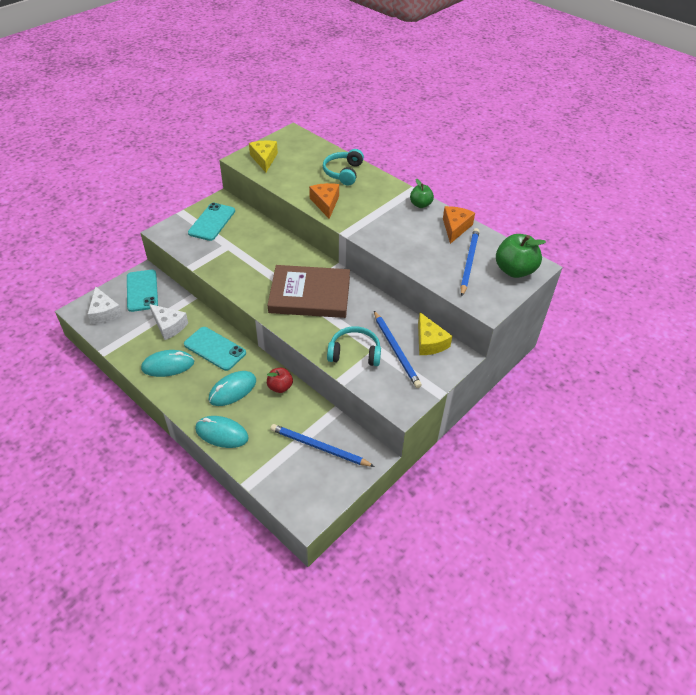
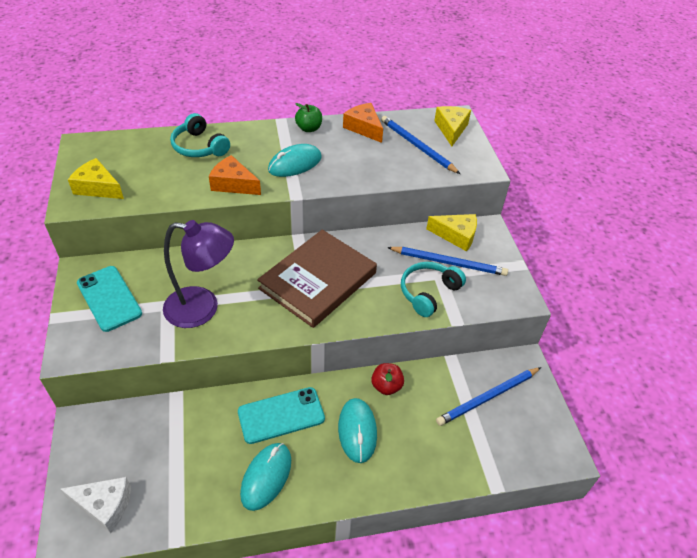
camera: 55 degrees left, 0 degrees up
(142, 291) = (110, 441): turquoise phone -> none
(169, 326) = (201, 443): white cheese -> none
(222, 433) = (412, 474): turquoise mouse -> turquoise mouse (295, 164)
(238, 260) = (202, 308): none -> purple lamp
(514, 270) = (451, 129): green apple -> yellow cheese

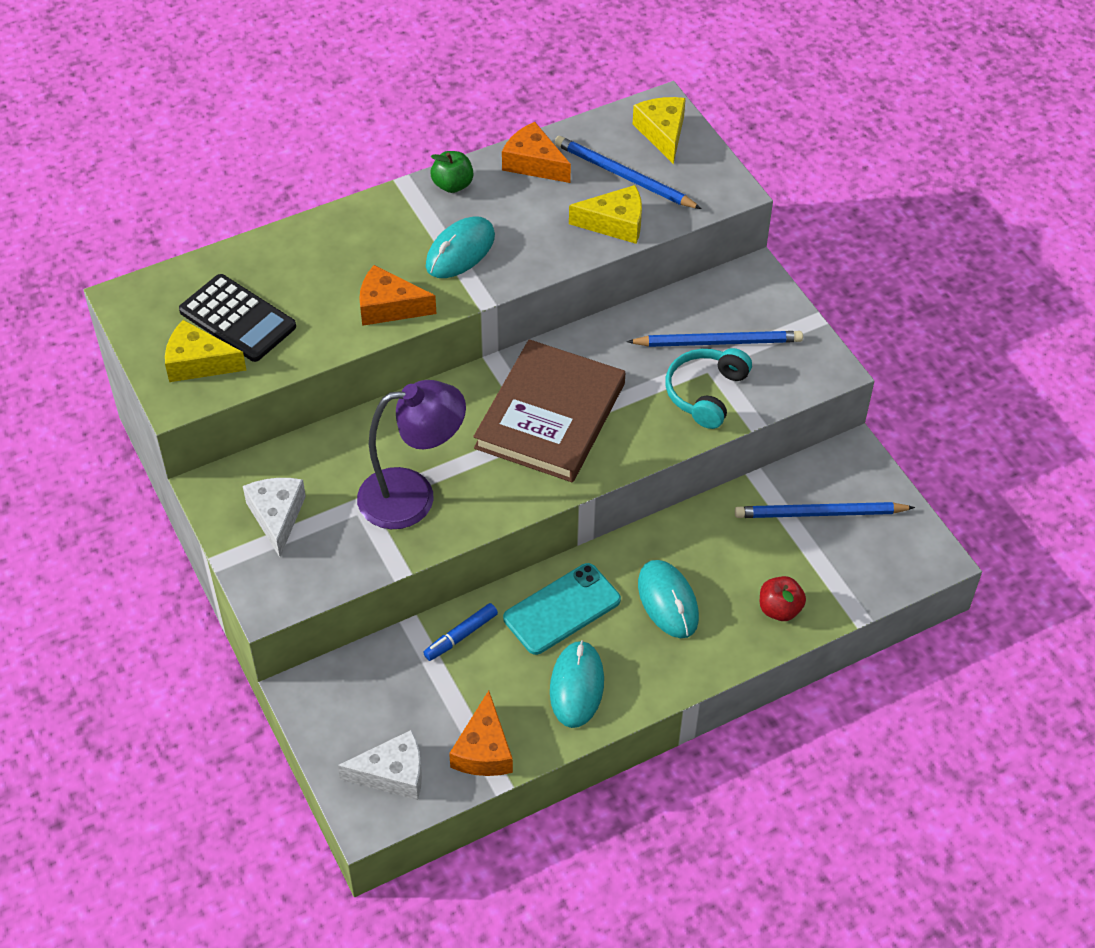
camera: 15 degrees left, 5 degrees up
(109, 298) = (277, 516): turquoise phone -> white cheese
(137, 169) = (237, 319): none -> black calculator
(177, 507) = (483, 750): none -> orange cheese
(199, 147) = (306, 258): turquoise headphones -> none
(204, 414) = (461, 636): none -> blue marker
(386, 386) = (684, 535): red apple -> red apple (779, 609)
(456, 236) = (715, 298): yellow cheese -> yellow cheese (615, 223)
(488, 397) = (819, 513): blue pencil -> blue pencil turned 45 degrees clockwise

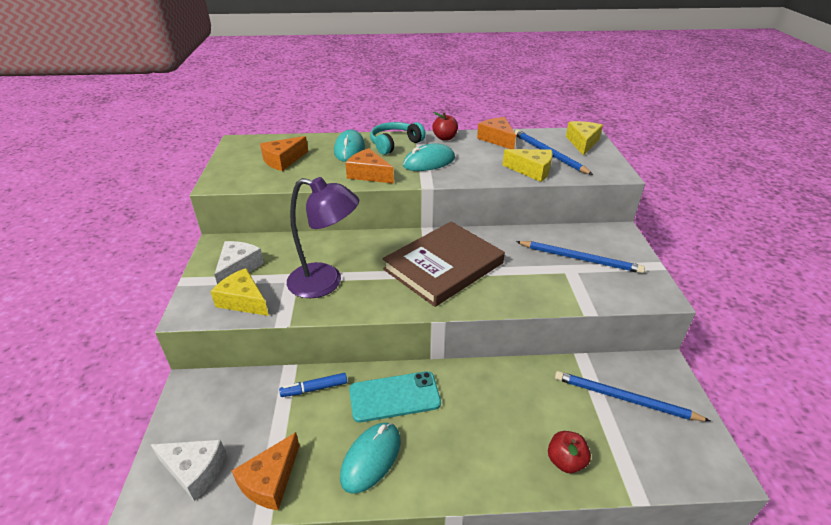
camera: 25 degrees right, 15 degrees down
(198, 363) = (244, 172): yellow cheese -> yellow cheese (243, 301)
(237, 319) = (283, 160): black calculator -> orange cheese
(452, 185) = (445, 138): green apple -> red apple
(668, 601) = (475, 420): turquoise mouse -> turquoise mouse (349, 149)
(706, 393) = (558, 283): turquoise headphones -> turquoise headphones (395, 144)

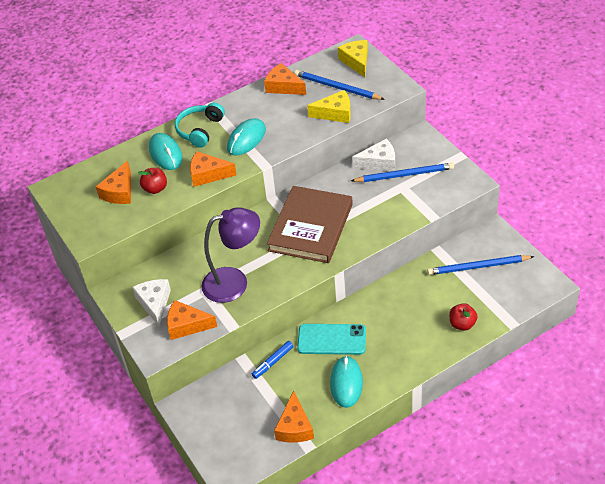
camera: 25 degrees left, 10 degrees up
(194, 471) = (241, 448): white cheese -> white cheese (379, 162)
(243, 301) = (187, 325): yellow cheese -> orange cheese
(394, 397) = (331, 339): turquoise phone -> turquoise phone turned 45 degrees clockwise
(445, 138) = (237, 104): red apple -> red apple (155, 189)

